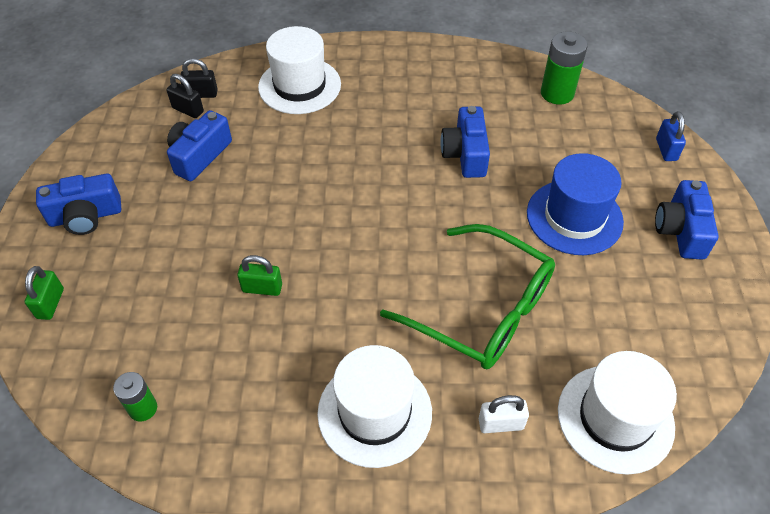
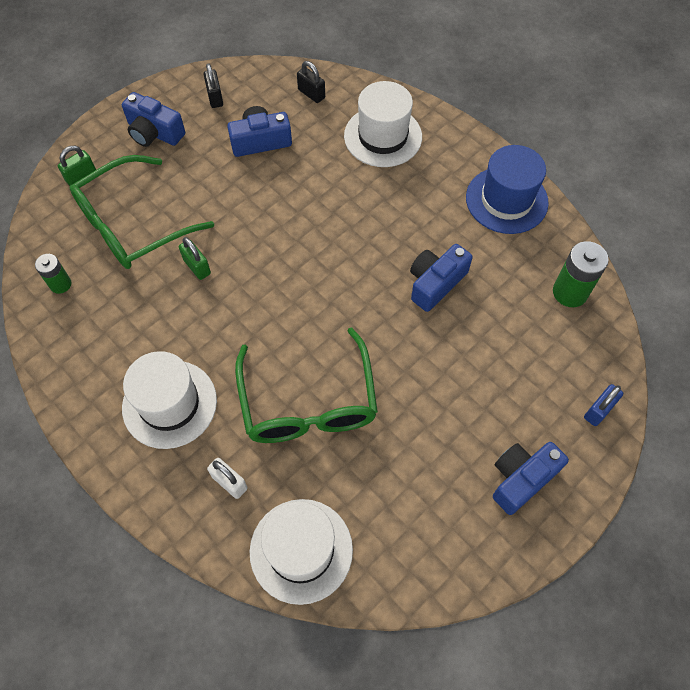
camera: 45 degrees right, 10 degrees up
(157, 302) = (132, 224): none -> green glasses
(188, 110) = (290, 100): black padlock -> black padlock (215, 97)
(574, 217) = (453, 397): blue hat -> blue hat (506, 200)

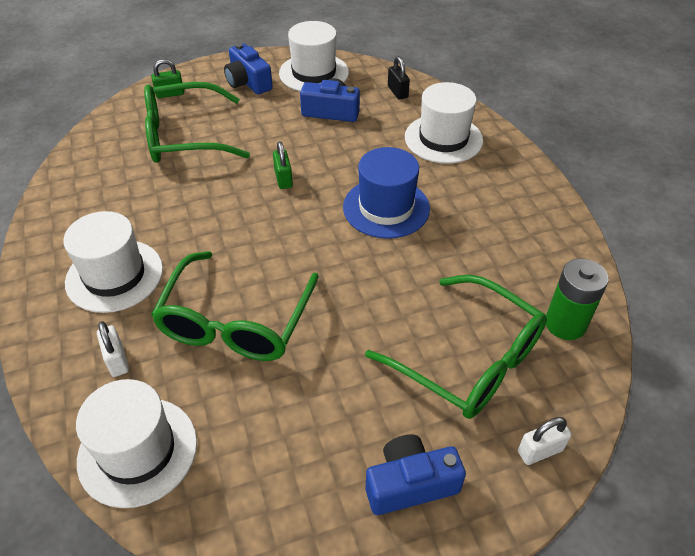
camera: 25 degrees right, 15 degrees down
(60, 284) = (98, 159): green battery -> none
(197, 267) = (214, 182): green padlock -> green padlock (283, 179)
(215, 97) = (314, 73): black padlock -> white hat
(435, 283) = (424, 267): blue camera -> none
(506, 200) = (538, 222): blue hat -> blue hat (386, 208)
(513, 356) = (469, 359): none -> green glasses
(598, 410) = (540, 451): blue padlock -> white padlock

